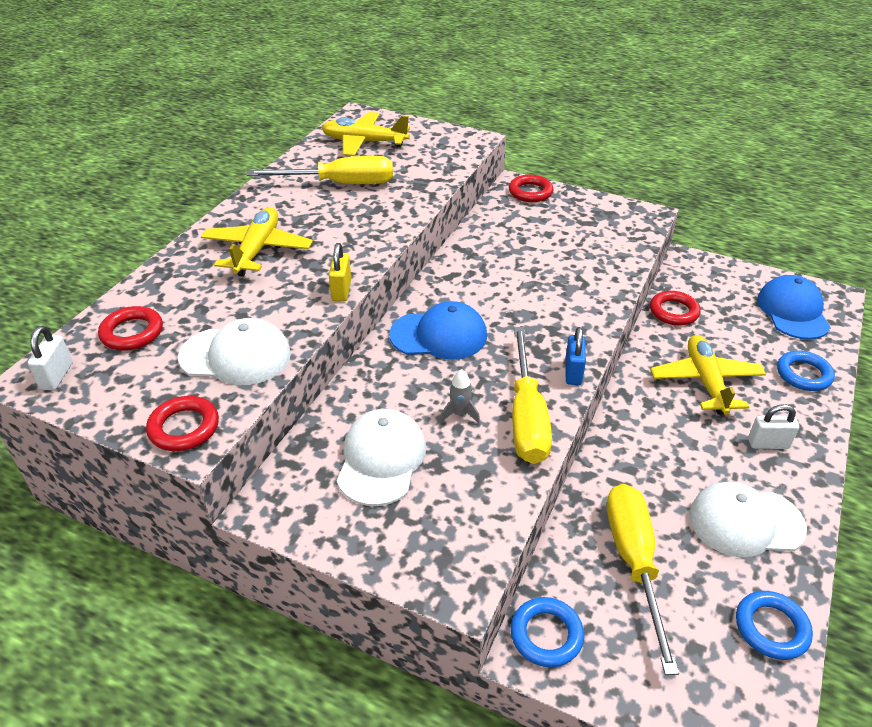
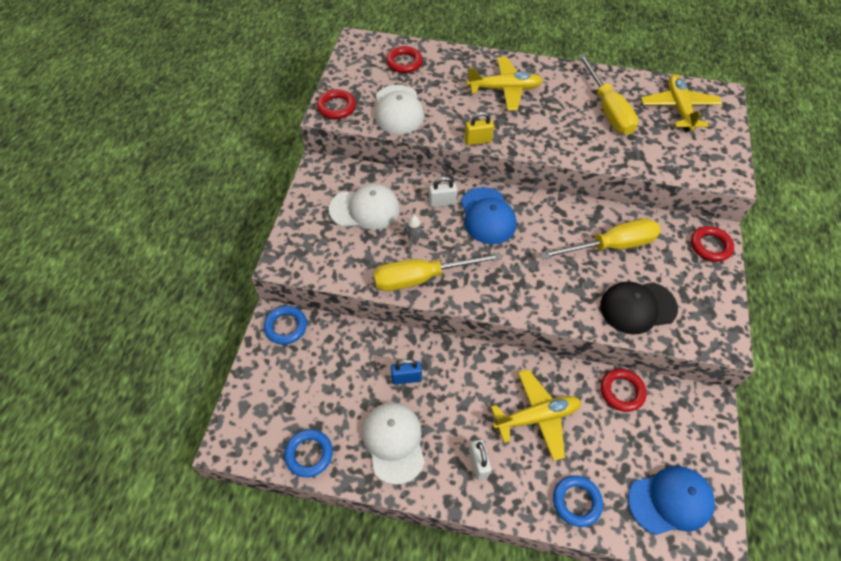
camera: 75 degrees right, 15 degrees up
(57, 376) = (361, 48): white padlock -> white padlock (442, 202)
(573, 372) = (475, 301): blue padlock -> blue padlock (406, 378)
(599, 254) = (637, 307): none -> black cap
(634, 562) = (345, 370): yellow screwdriver -> yellow screwdriver (611, 246)

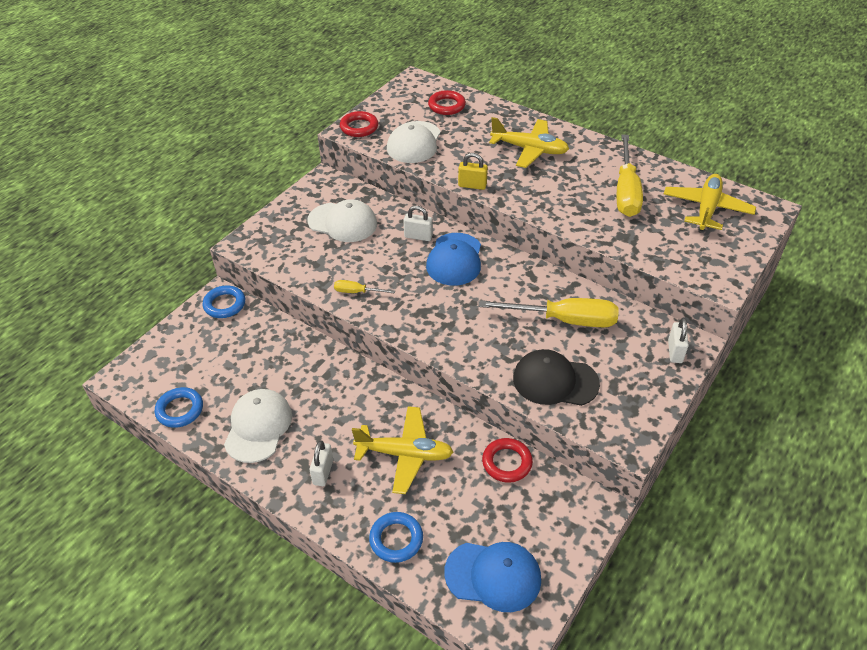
camera: 25 degrees right, 10 degrees down
(406, 378) = (303, 380): blue padlock -> none
(413, 241) = (370, 260): grey rocket -> none
(421, 278) = (357, 292): yellow screwdriver -> yellow screwdriver, size x0.47
(710, 246) = (675, 351): red ring -> white padlock

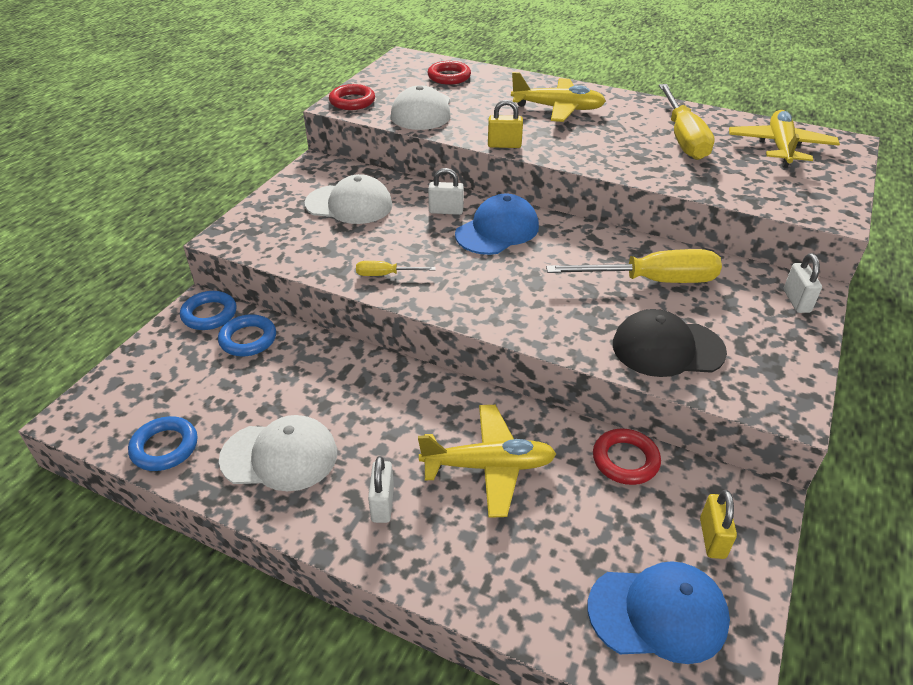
camera: 10 degrees left, 5 degrees down
(258, 427) = (280, 456): white cap -> white cap turned 90 degrees clockwise
(396, 539) = (508, 581): blue ring -> blue ring (248, 339)
(454, 259) = (497, 230): blue cap -> blue cap turned 135 degrees counterclockwise
(550, 529) = (712, 538): none -> yellow padlock

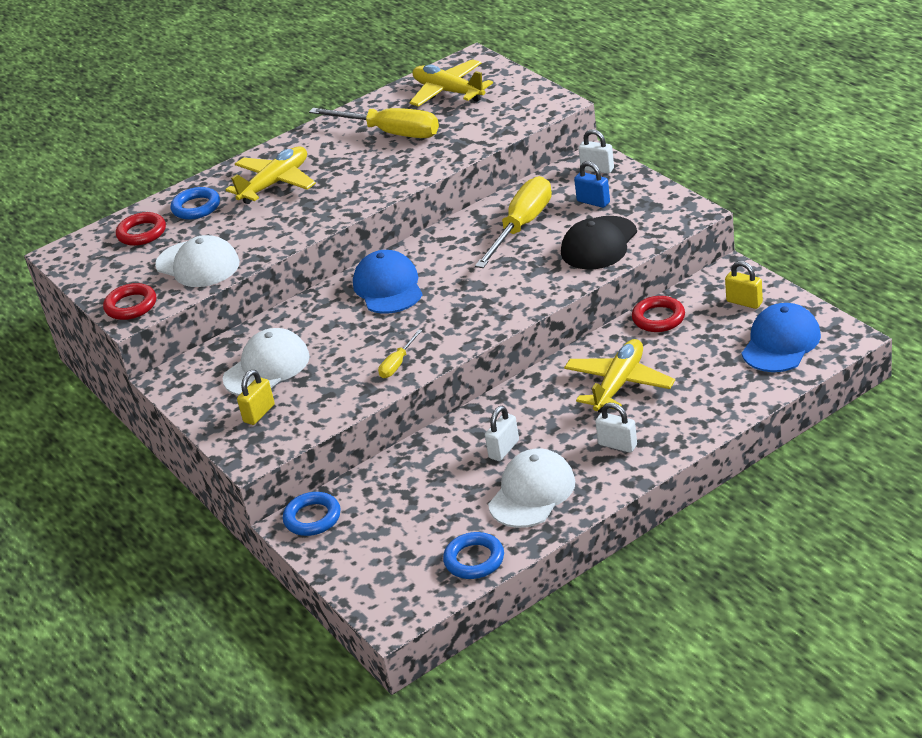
camera: 55 degrees left, 5 degrees down
(248, 339) = (371, 495): blue ring -> blue ring (196, 207)
(446, 211) = (332, 310): white padlock -> white padlock (504, 449)
(504, 145) = (311, 230): yellow padlock -> yellow padlock (259, 413)
(737, 318) = (593, 202): none -> blue padlock

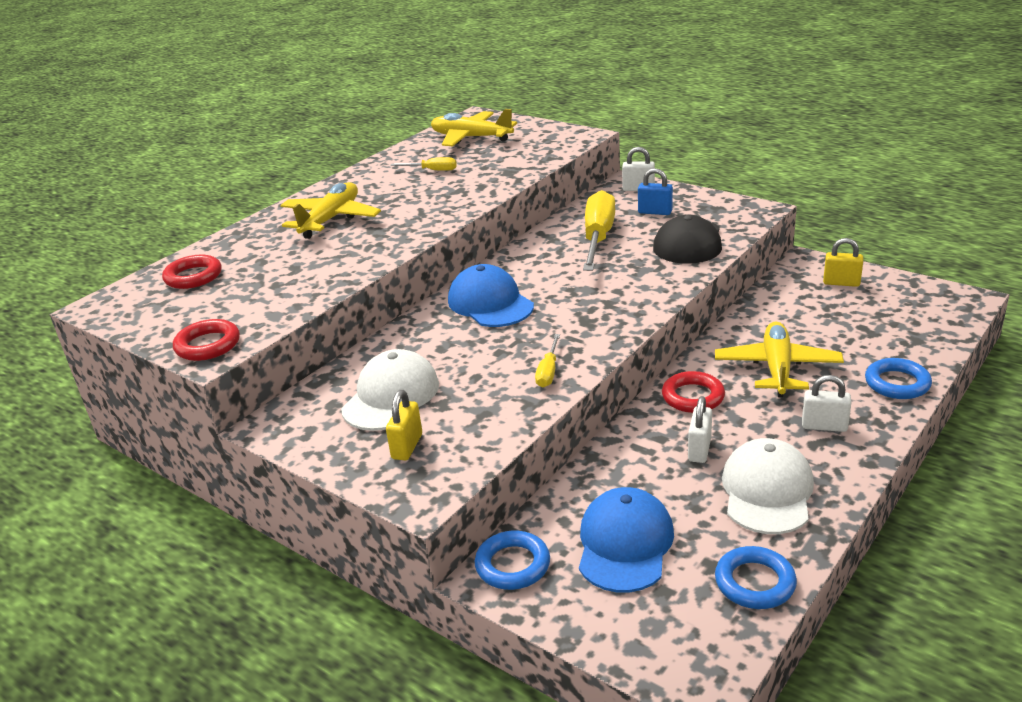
camera: 20 degrees left, 5 degrees down
(196, 207) = (249, 248): blue ring -> blue ring (897, 383)
(198, 264) = (275, 296): white cap -> none
(390, 133) = (432, 170): yellow screwdriver -> yellow screwdriver, size x0.47
(658, 318) = (768, 306): red ring -> red ring (693, 397)
(781, 343) = (908, 311): blue cap -> blue cap (625, 544)

